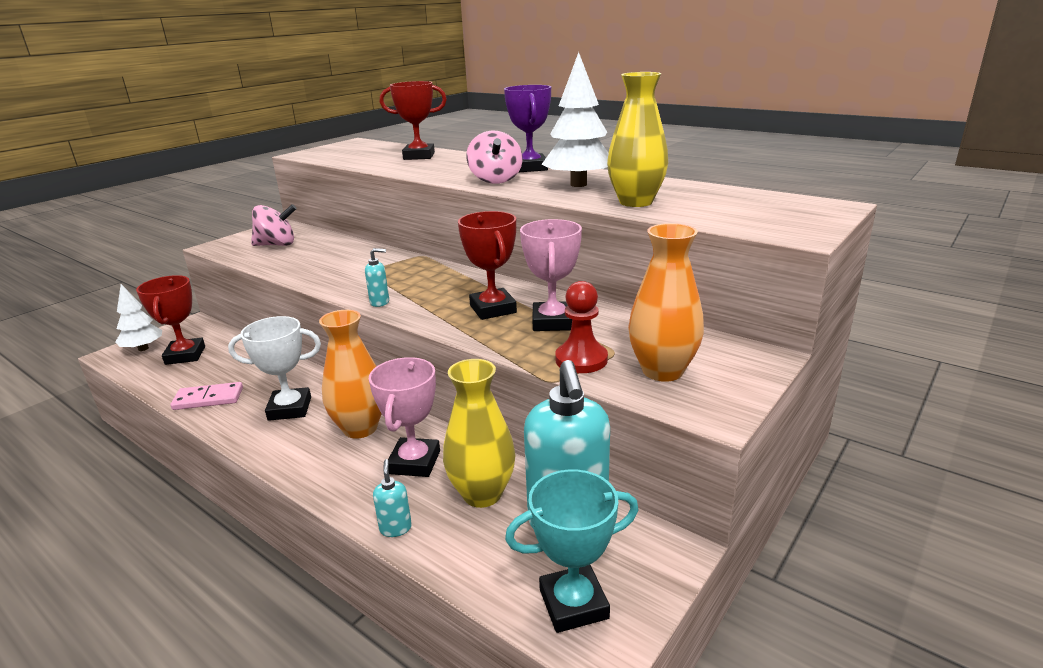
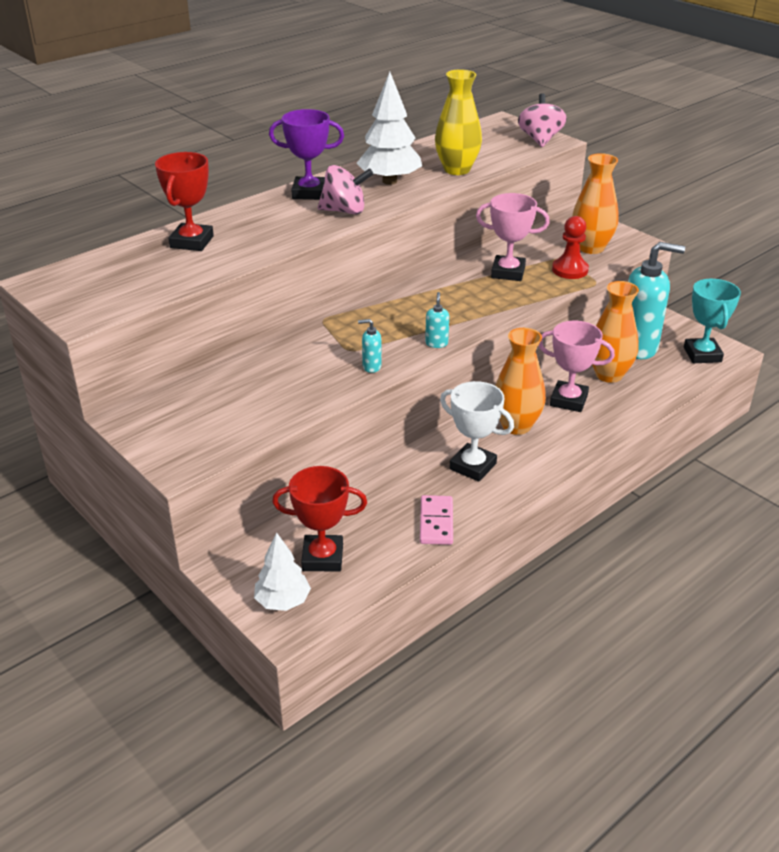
camera: 80 degrees left, 10 degrees up
(277, 245) = (214, 415): pink spinning top -> pink spinning top (540, 139)
(290, 409) = (473, 466): white trophy -> white trophy turned 60 degrees counterclockwise
(395, 528) = (639, 410): turquoise soap dispenser -> turquoise soap dispenser (371, 367)
(482, 494) = (609, 375): yellow vase -> orange vase
(493, 309) = (474, 293): red trophy -> none

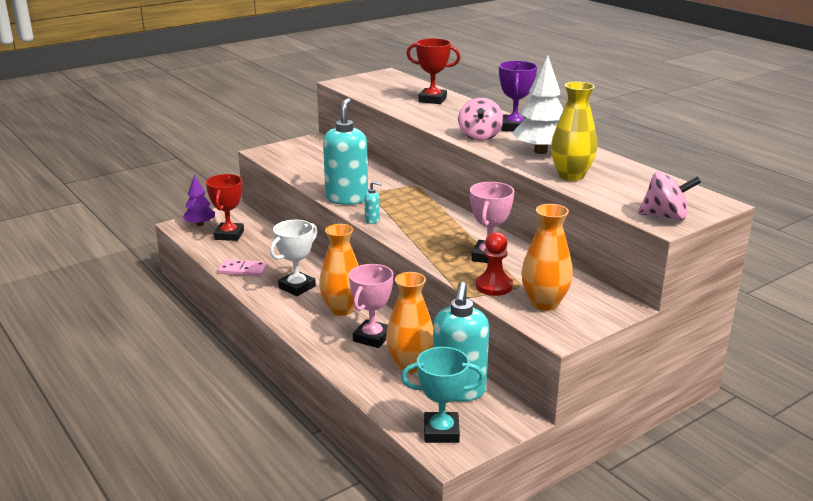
camera: 95 degrees right, 10 degrees down
(283, 601) = (200, 224): white tree -> purple tree
(371, 367) = (347, 198): turquoise soap dispenser -> turquoise soap dispenser, size x2.48

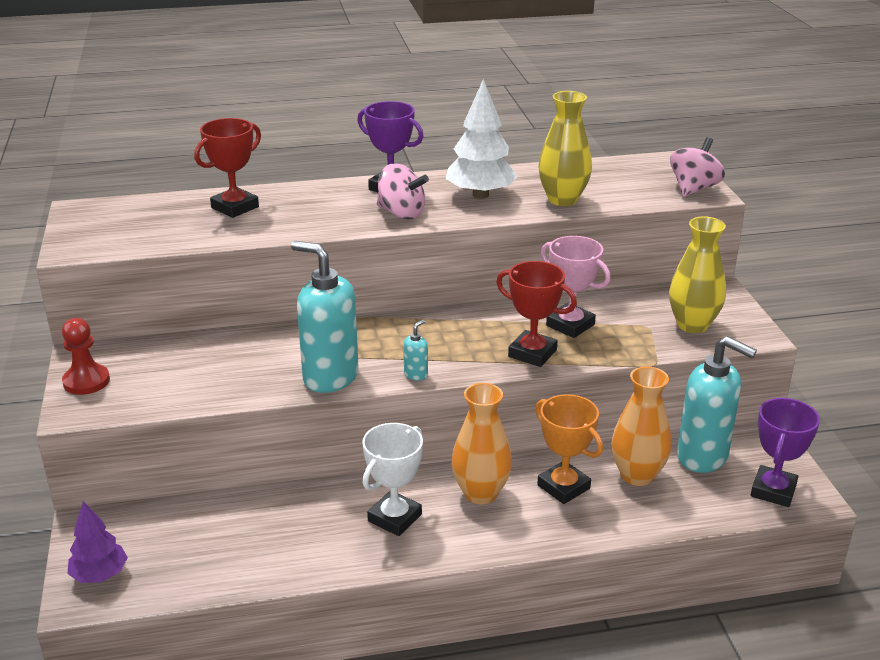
camera: 65 degrees left, 5 degrees up
(229, 235) = (172, 549): red trophy -> red trophy (532, 353)
(243, 270) = (303, 559): pink domino -> none
(297, 287) = (394, 518): white trophy -> white trophy turned 60 degrees clockwise
(372, 337) = (563, 487): pink trophy -> orange trophy
(441, 432) = (773, 491): turquoise trophy -> purple trophy
(493, 286) = (641, 342): red pawn -> red pawn (86, 381)
(544, 303) = (692, 325): orange vase -> yellow vase

